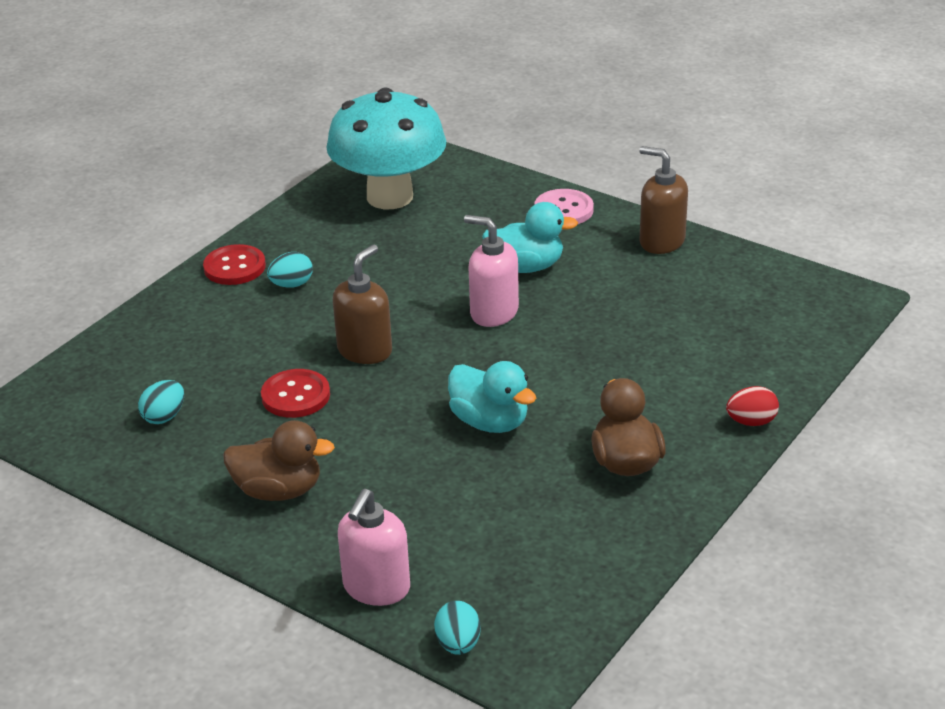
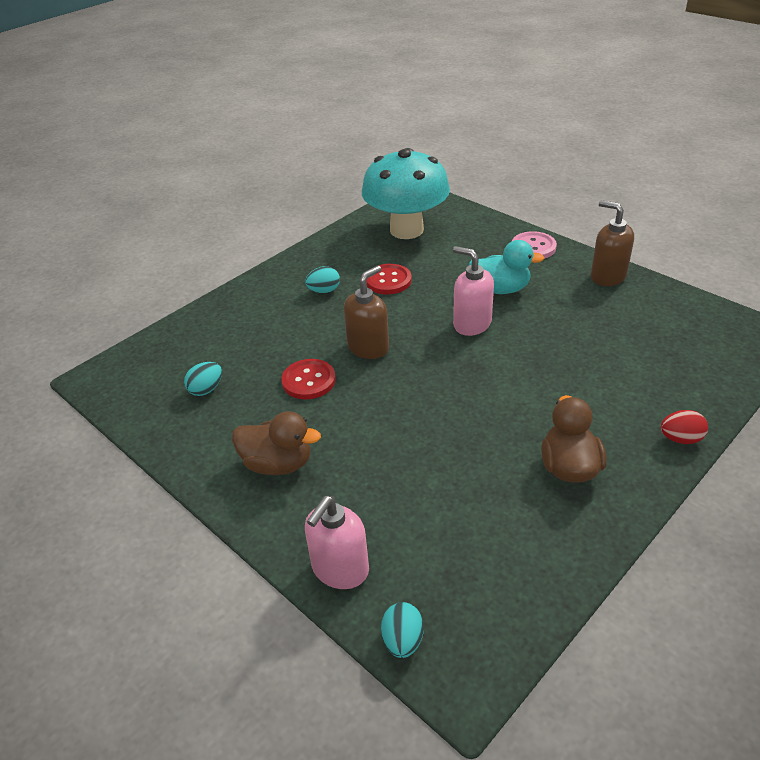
camera: 10 degrees right, 5 degrees up
(234, 267) = (286, 274): red button -> red button (388, 281)
(490, 422) = (458, 418): turquoise duck -> none

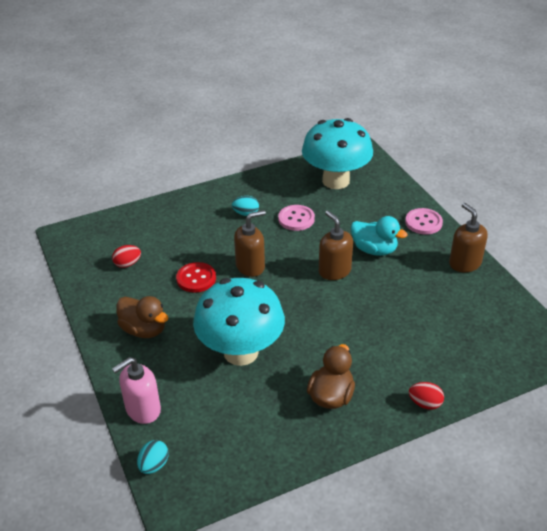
camera: 20 degrees right, 0 degrees up
(206, 389) = (127, 264): turquoise egg -> red egg
(388, 281) = (296, 219): red button -> pink button
(423, 451) = (241, 352): none -> turquoise mushroom
(472, 324) = (334, 271): pink soap dispenser -> brown soap dispenser

